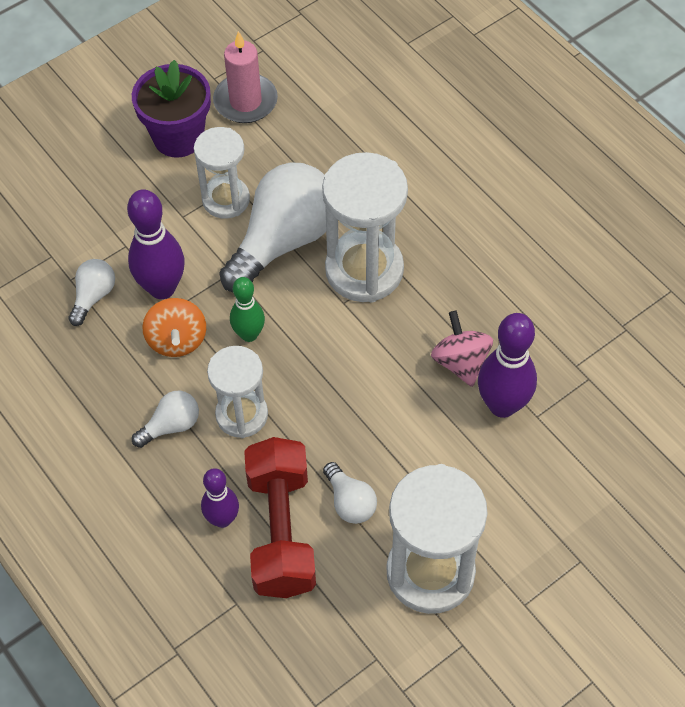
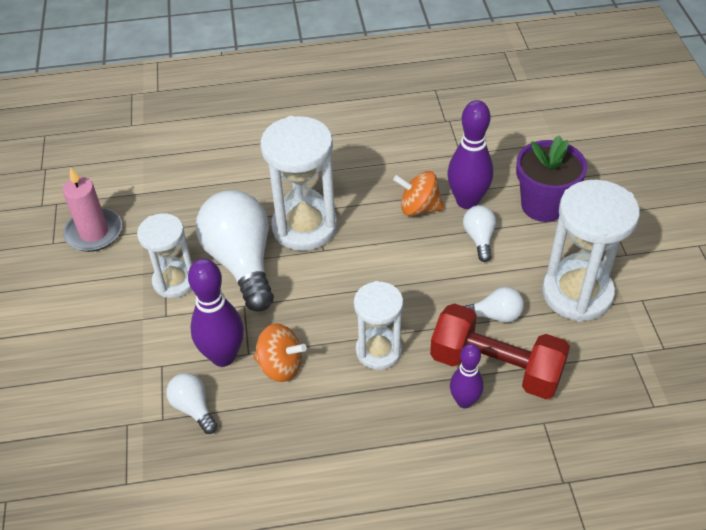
camera: 60 degrees left, 10 degrees down
(171, 426) = (358, 402): white light bulb -> white light bulb (479, 239)
(178, 137) = (88, 287): purple flower pot -> purple flower pot (543, 205)
(249, 334) = (309, 317): green bowling pin -> none
(460, 362) = (418, 208): pink spinning top -> orange spinning top

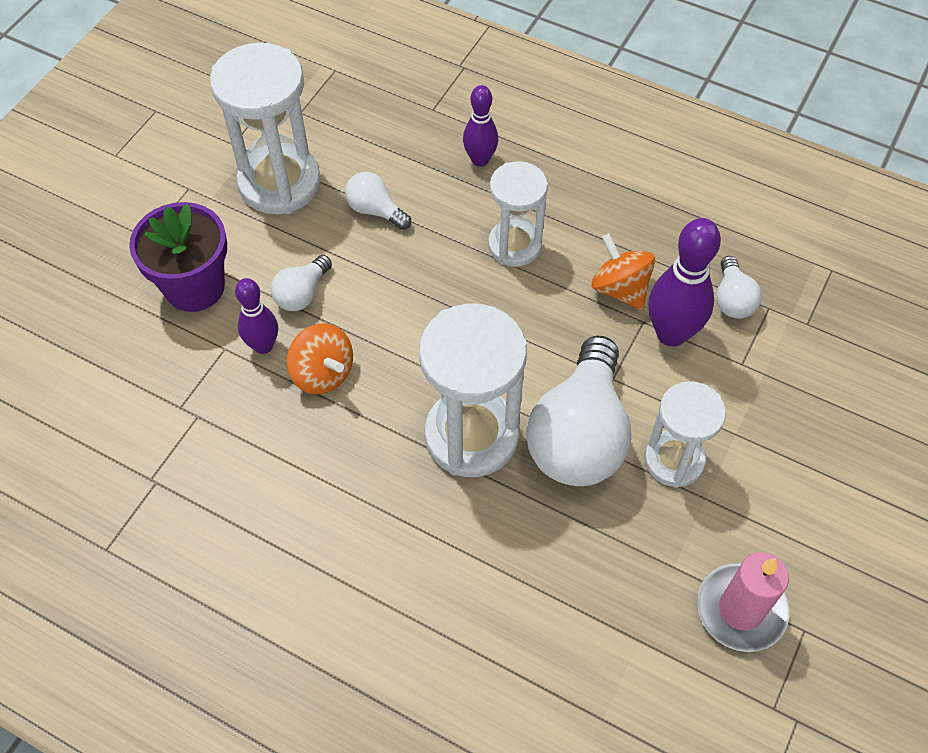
camera: 145 degrees left, 10 degrees up
(467, 201) = (263, 346): purple bowling pin -> purple bowling pin, size x0.62
(496, 367) = (424, 169): red dumbbell -> none

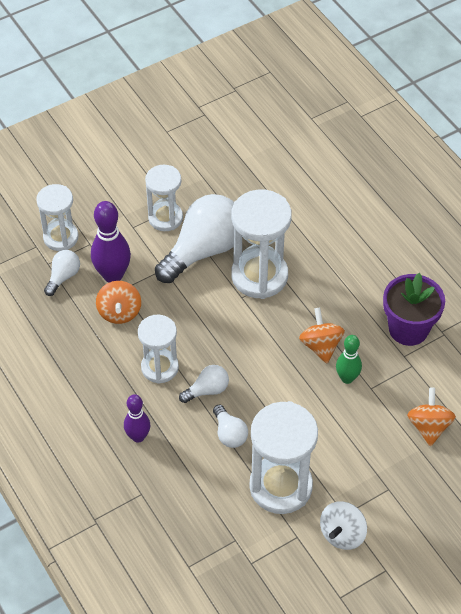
camera: 150 degrees left, 5 degrees down
(123, 333) = (429, 426): none -> orange spinning top
(181, 167) = (342, 534): none -> white spinning top
(195, 287) = (372, 436): purple flower pot -> purple flower pot (408, 329)
(263, 346) = (347, 378): purple bowling pin -> green bowling pin
(302, 294) = (307, 399): white light bulb -> white light bulb (207, 390)
(740, 609) = (187, 150): pink candle -> none
(788, 352) = (61, 237): none -> white hourglass

